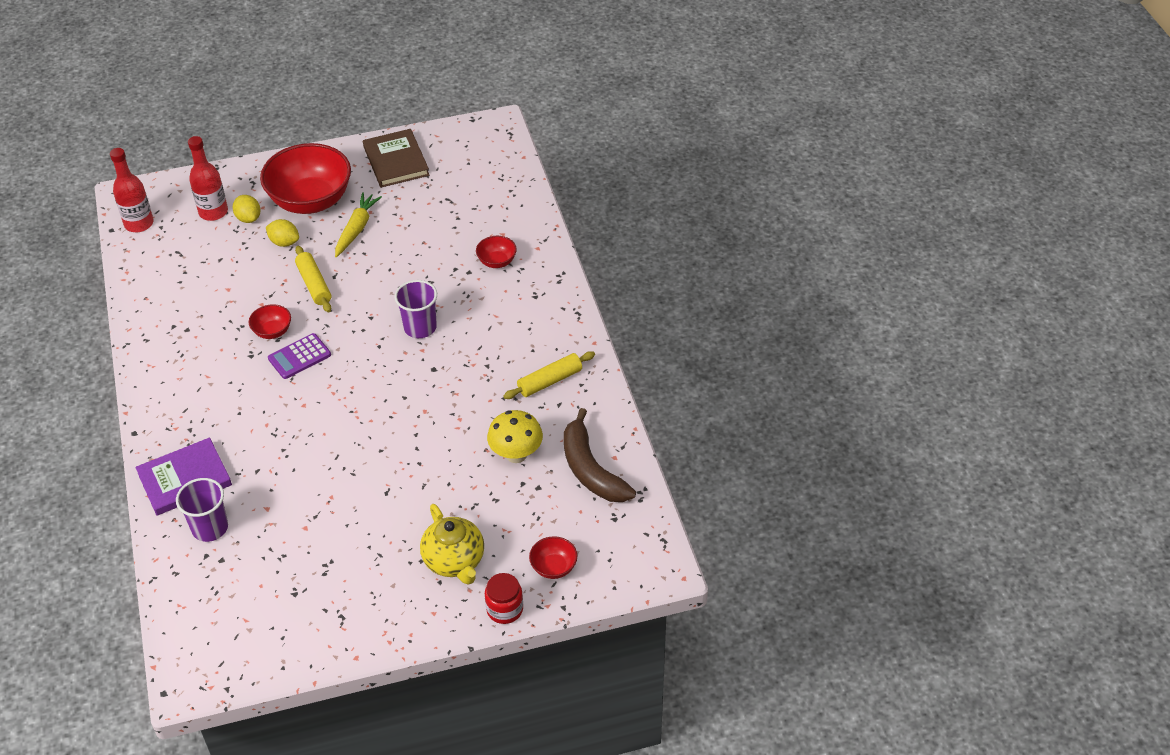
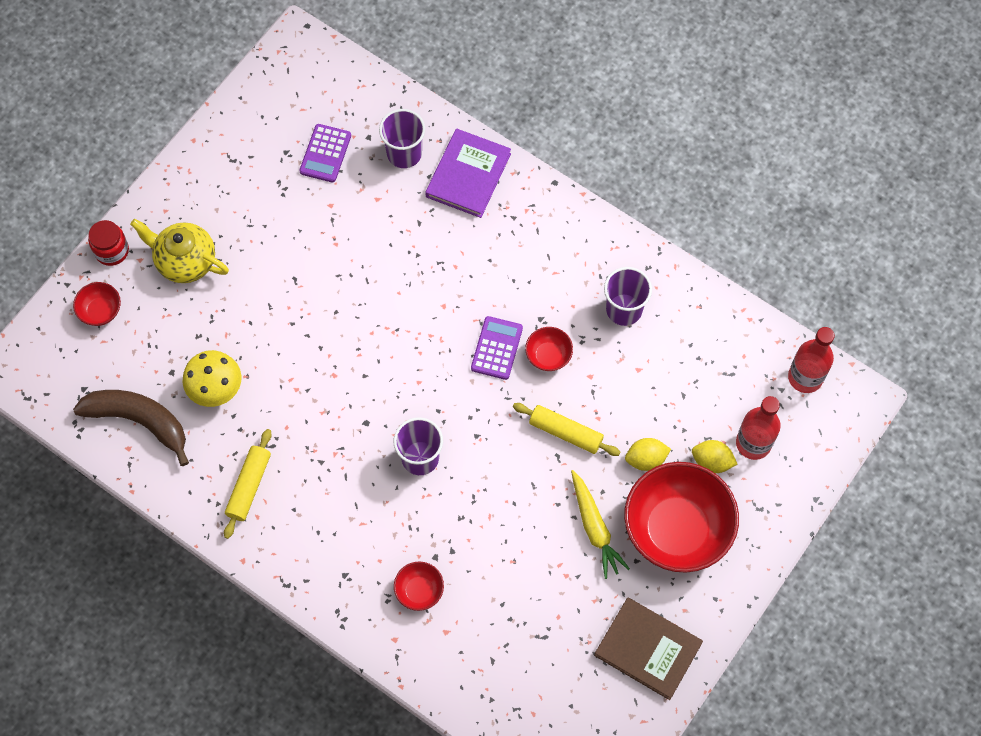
camera: 140 degrees right, 20 degrees up
(192, 326) = (624, 309): none -> purple cup
(266, 570) = (325, 153): none -> purple calculator

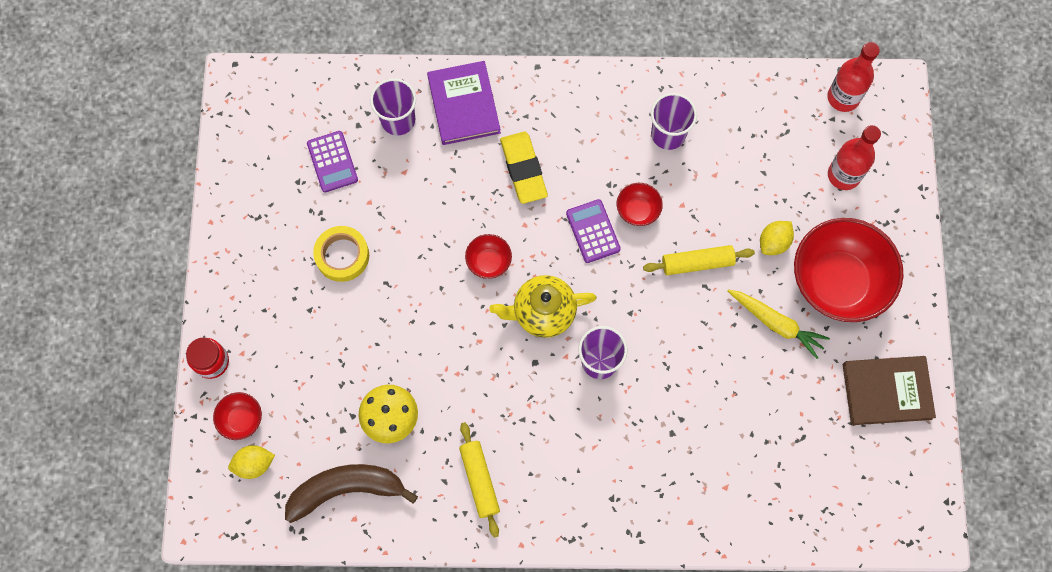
camera: 35 degrees left, 5 degrees up
(185, 261) = (282, 329): yellow teapot -> yellow teapot (543, 312)
(276, 234) = (342, 255): none -> yellow tape
(419, 590) = (680, 469): red bowl -> red bowl (489, 261)
(477, 260) = (523, 169): none -> yellow eraser
(712, 461) = (824, 210): yellow lemon -> yellow lemon (254, 464)

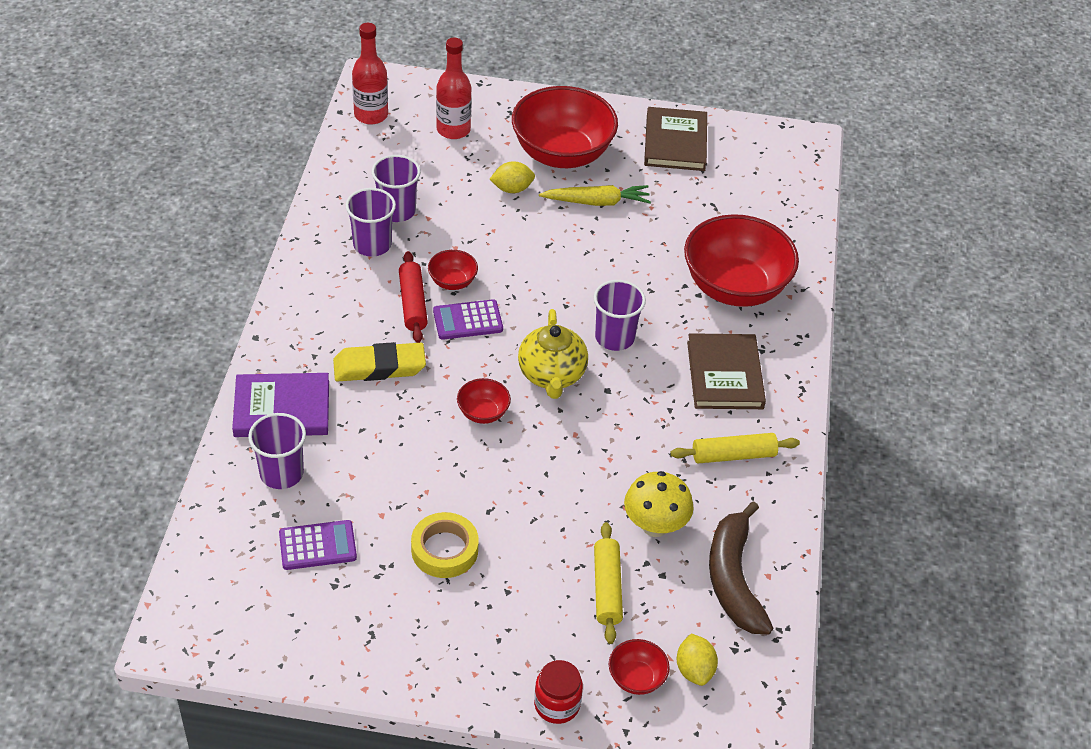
camera: 85 degrees left, 25 degrees down
(574, 465) = (724, 375): none -> brown book
(603, 182) = (413, 303): none -> red rolling pin
(690, 467) = (735, 287): none -> red bowl
(697, 263) = (521, 246): yellow rolling pin -> yellow rolling pin (606, 588)
(717, 146) = (397, 211): none -> purple cup
(773, 242) = (512, 189): yellow lemon -> yellow lemon turned 60 degrees counterclockwise
(776, 324) = (597, 202): yellow carrot -> yellow carrot turned 45 degrees clockwise

